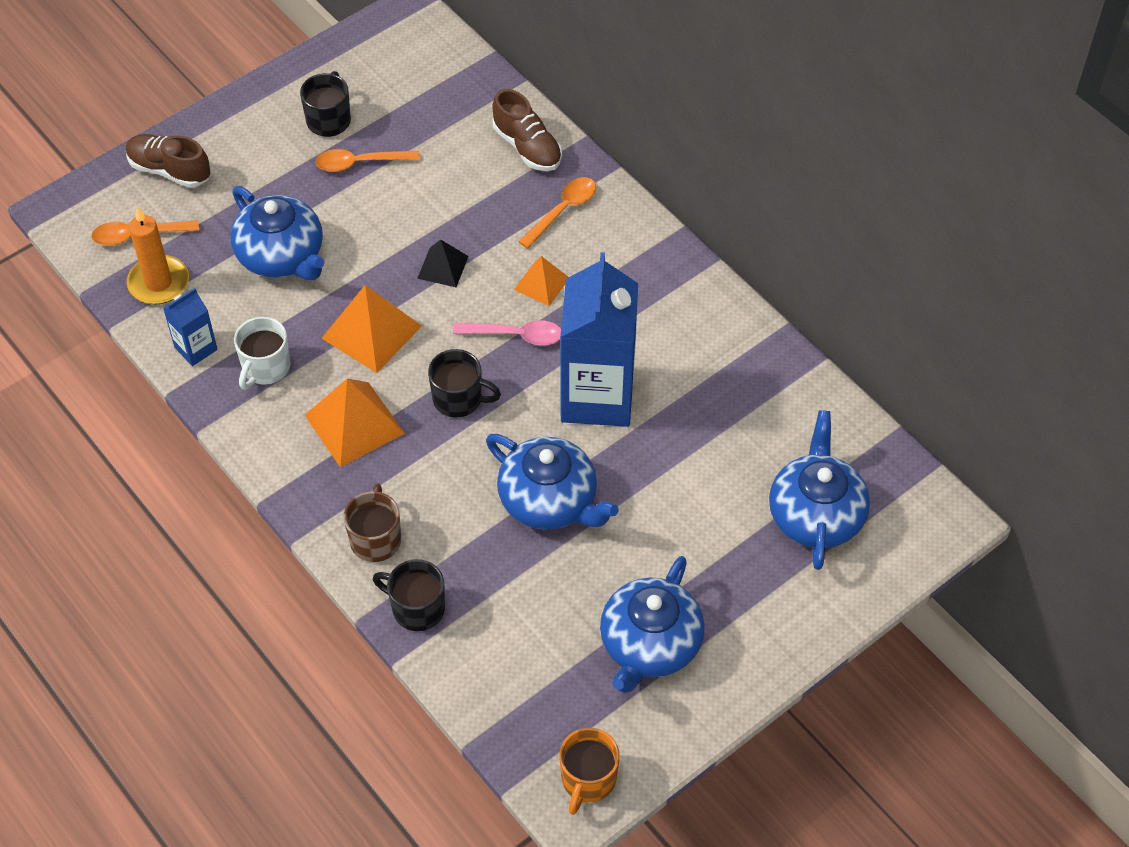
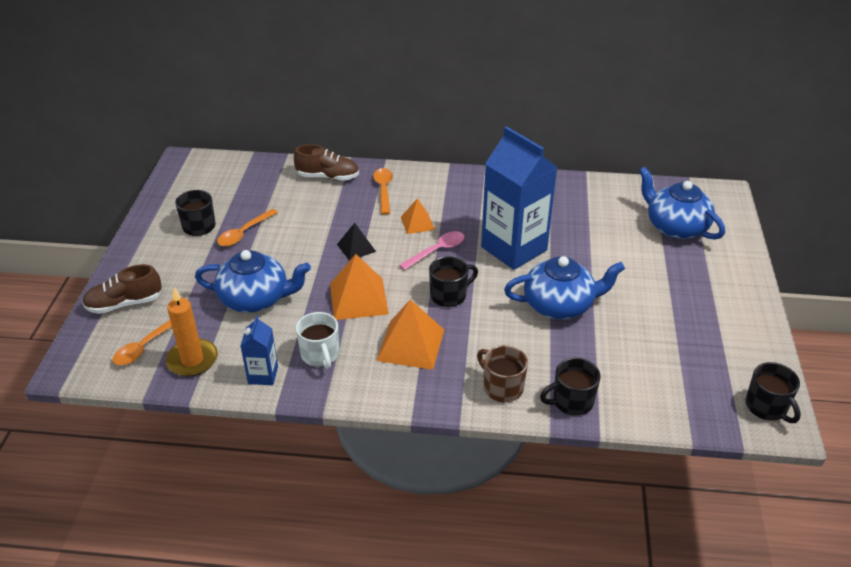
camera: 45 degrees left, 15 degrees down
(588, 779) = (767, 407): orange mug -> black mug
(649, 645) = (697, 328): blue teapot -> none

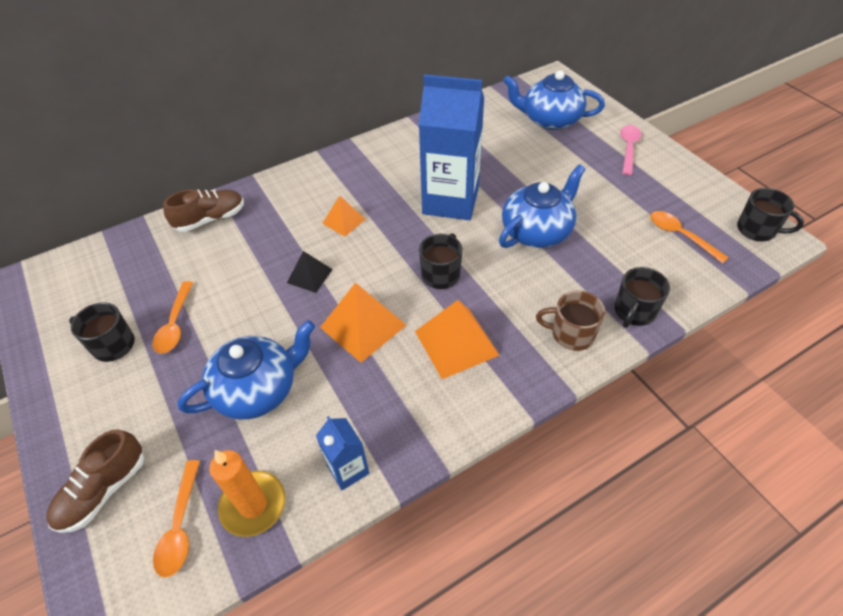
camera: 35 degrees left, 10 degrees up
(320, 355) = (384, 408): white mug -> none
(383, 190) = (280, 205): orange spoon -> orange spoon (680, 235)
(437, 251) = (388, 238): pink spoon -> pink spoon (628, 148)

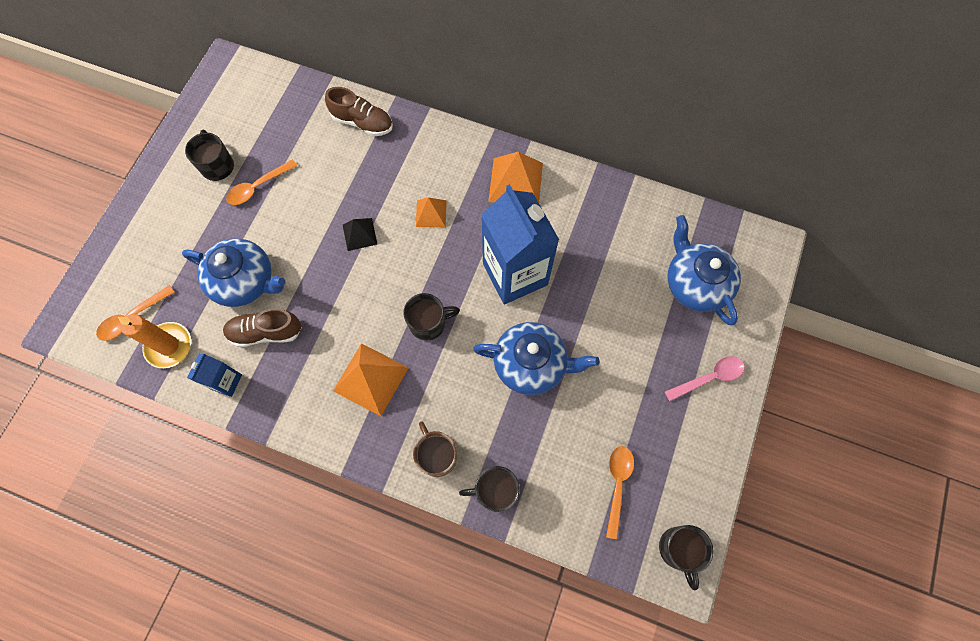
camera: 50 degrees right, 20 degrees up
(103, 490) = (126, 257): brown shoe -> brown shoe (266, 332)
(363, 326) = (341, 305): orange pyramid -> orange pyramid (515, 182)

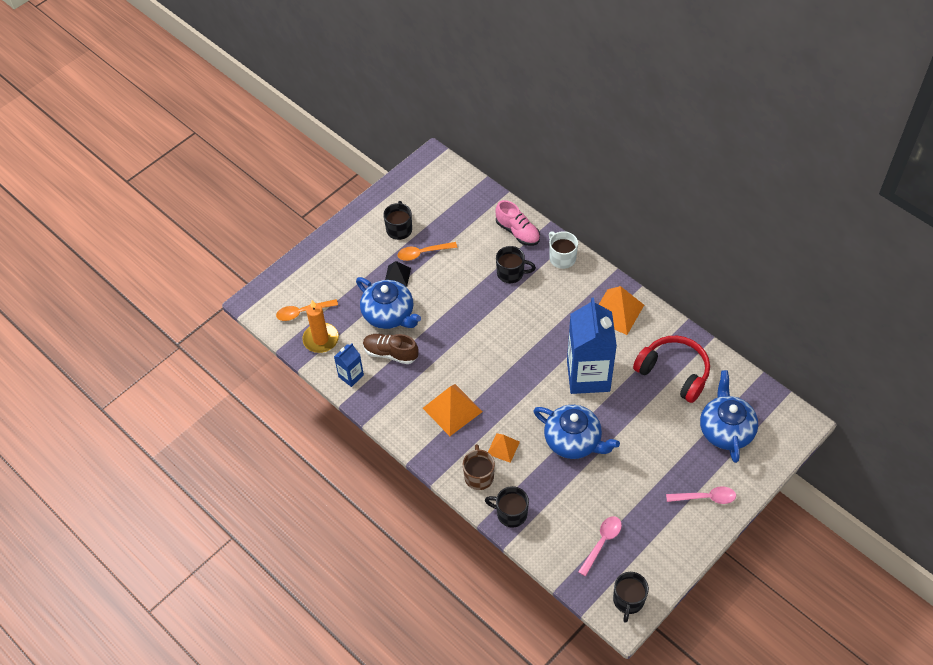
camera: 25 degrees right, 15 degrees down
(359, 234) = (483, 310): black pyramid -> black pyramid (397, 276)
(362, 122) = (517, 232): brown shoe -> pink shoe
(426, 137) = (562, 258): none -> white mug
(428, 323) = (509, 387): black mug -> black mug (511, 273)
(431, 213) = (542, 313): orange pyramid -> orange pyramid (503, 448)
(609, 234) = (674, 372): none -> red headphones
(617, 485) = (602, 542): orange spoon -> pink spoon

